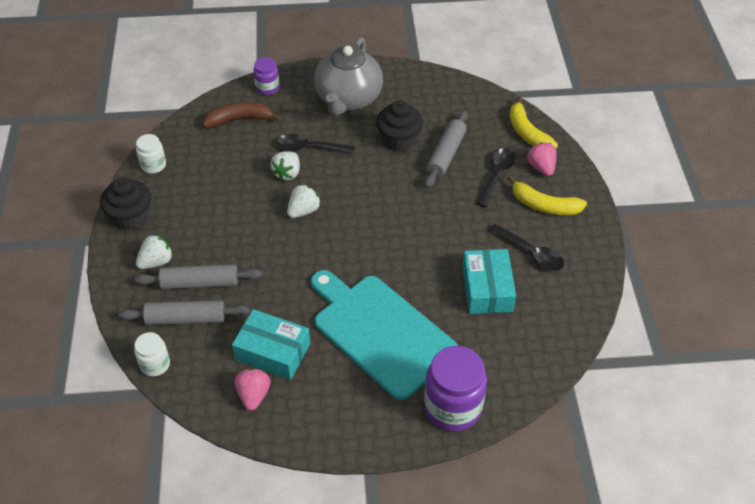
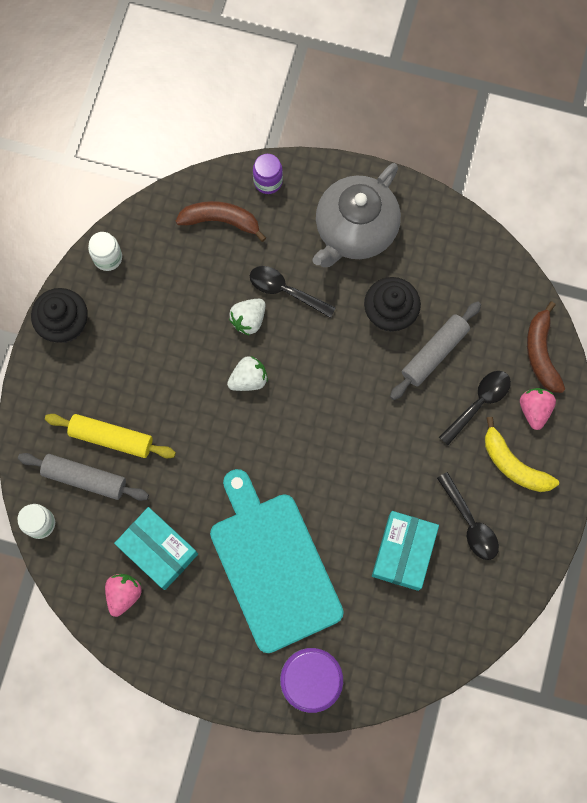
camera: 20 degrees right, 25 degrees up
(156, 262) = (75, 394): white strawberry -> none
(200, 283) = (112, 438): grey rolling pin -> yellow rolling pin
(527, 132) = (541, 353): yellow banana -> brown banana

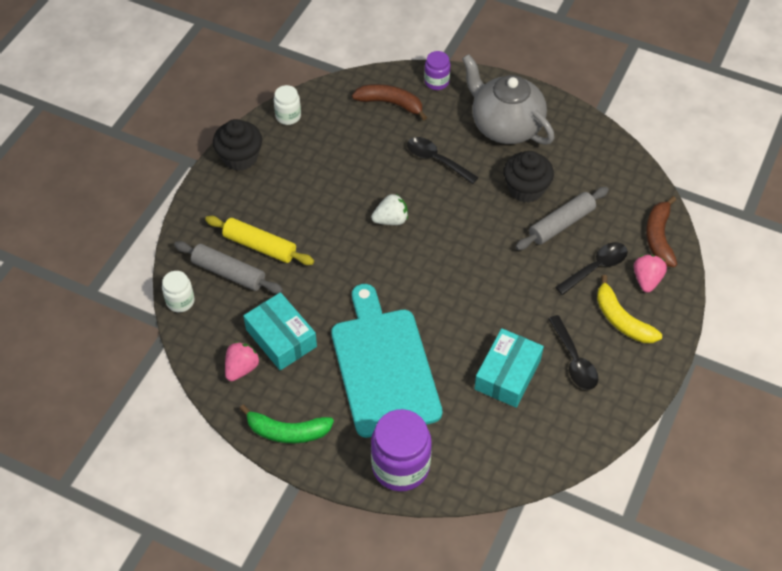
camera: 10 degrees right, 20 degrees down
(187, 660) = (287, 431): none -> green banana
(248, 320) = (400, 176): white strawberry -> none
(355, 231) = (505, 126): grey teapot -> grey teapot turned 90 degrees clockwise

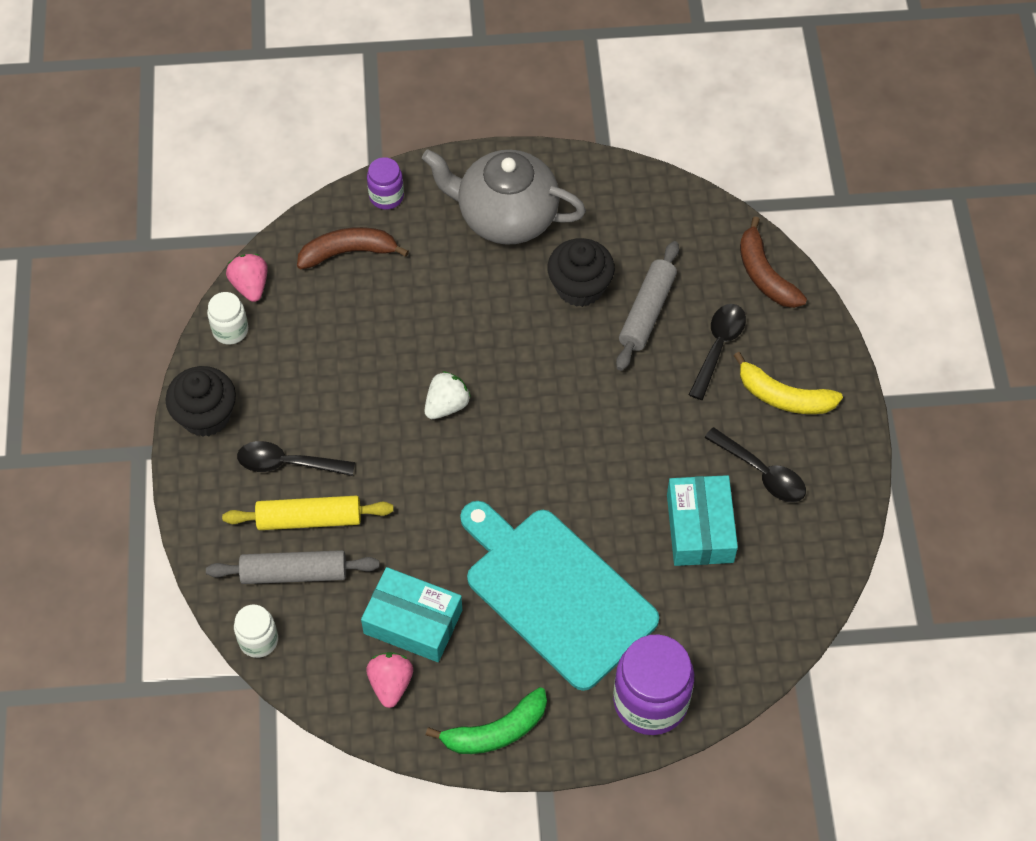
camera: 30 degrees left, 5 degrees up
(436, 160) = (452, 301): black spoon -> black spoon (287, 463)
(646, 280) = (782, 334): pink strawberry -> pink strawberry (250, 286)

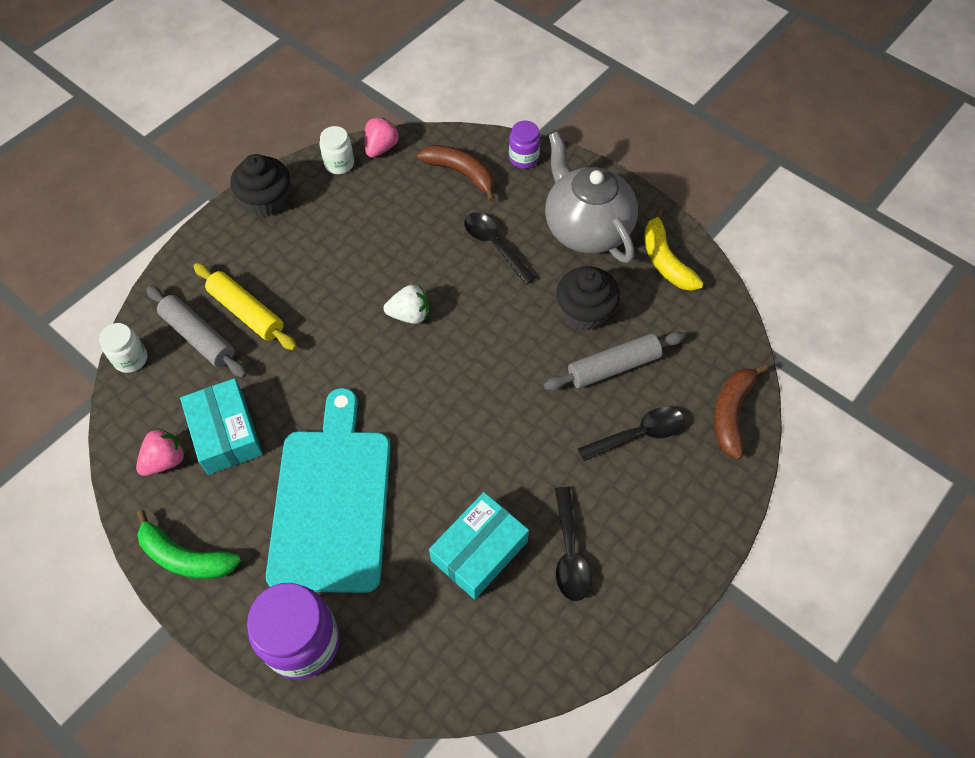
camera: 45 degrees right, 0 degrees up
(287, 463) = (275, 268): black spoon -> black spoon (494, 245)
(783, 396) = (648, 513): yellow banana -> yellow banana (665, 260)

